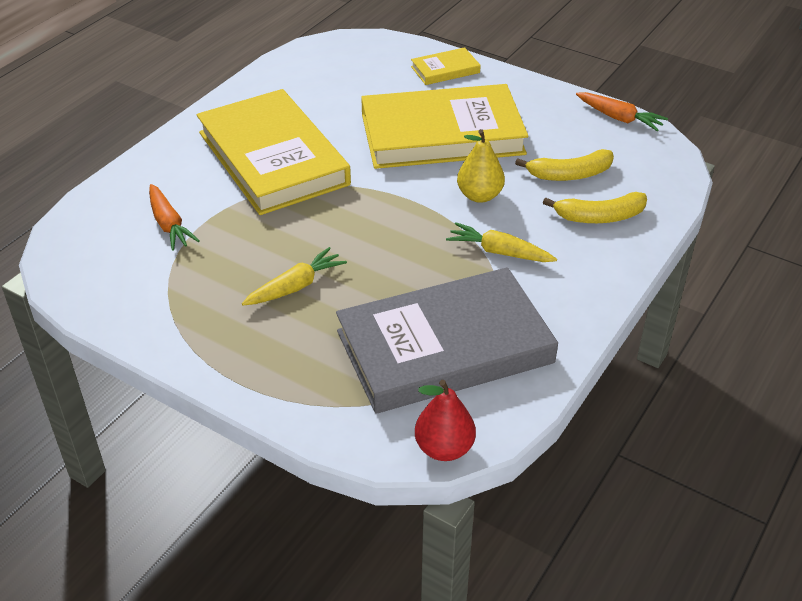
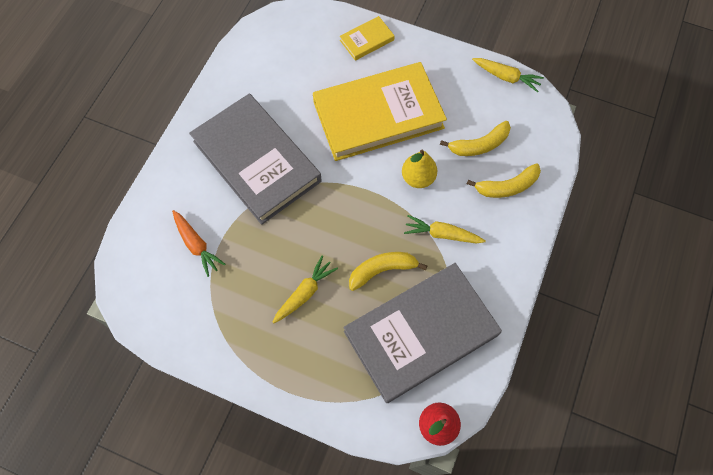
camera: 10 degrees left, 25 degrees up
(273, 158) = (256, 161): yellow book -> grey book
(408, 277) = (382, 270): none -> yellow banana
(619, 118) = (506, 77): orange carrot -> yellow carrot

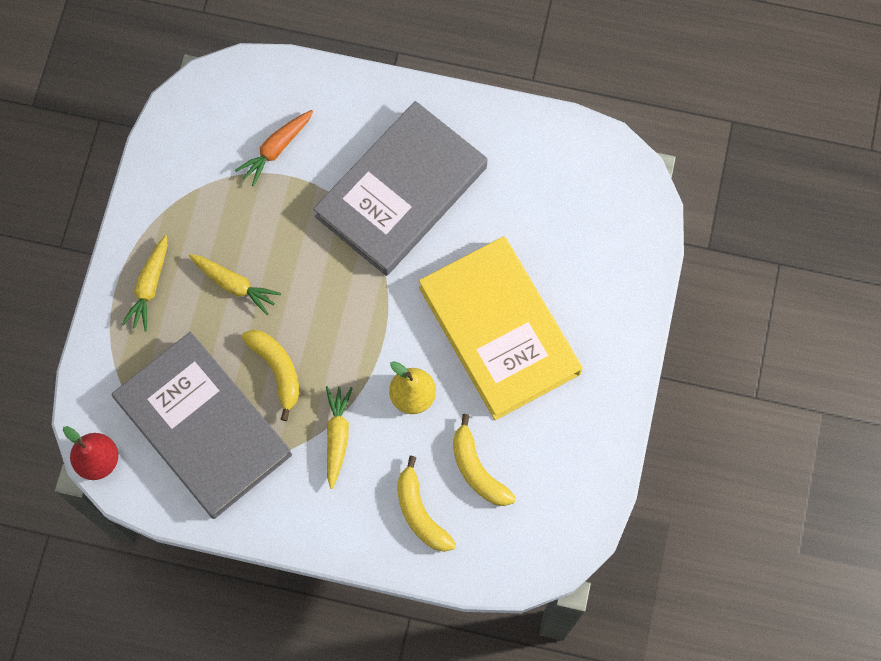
camera: 80 degrees right, 5 degrees up
(367, 40) = (619, 295): yellow book -> none
(506, 77) = (596, 496): yellow carrot -> yellow carrot (149, 287)

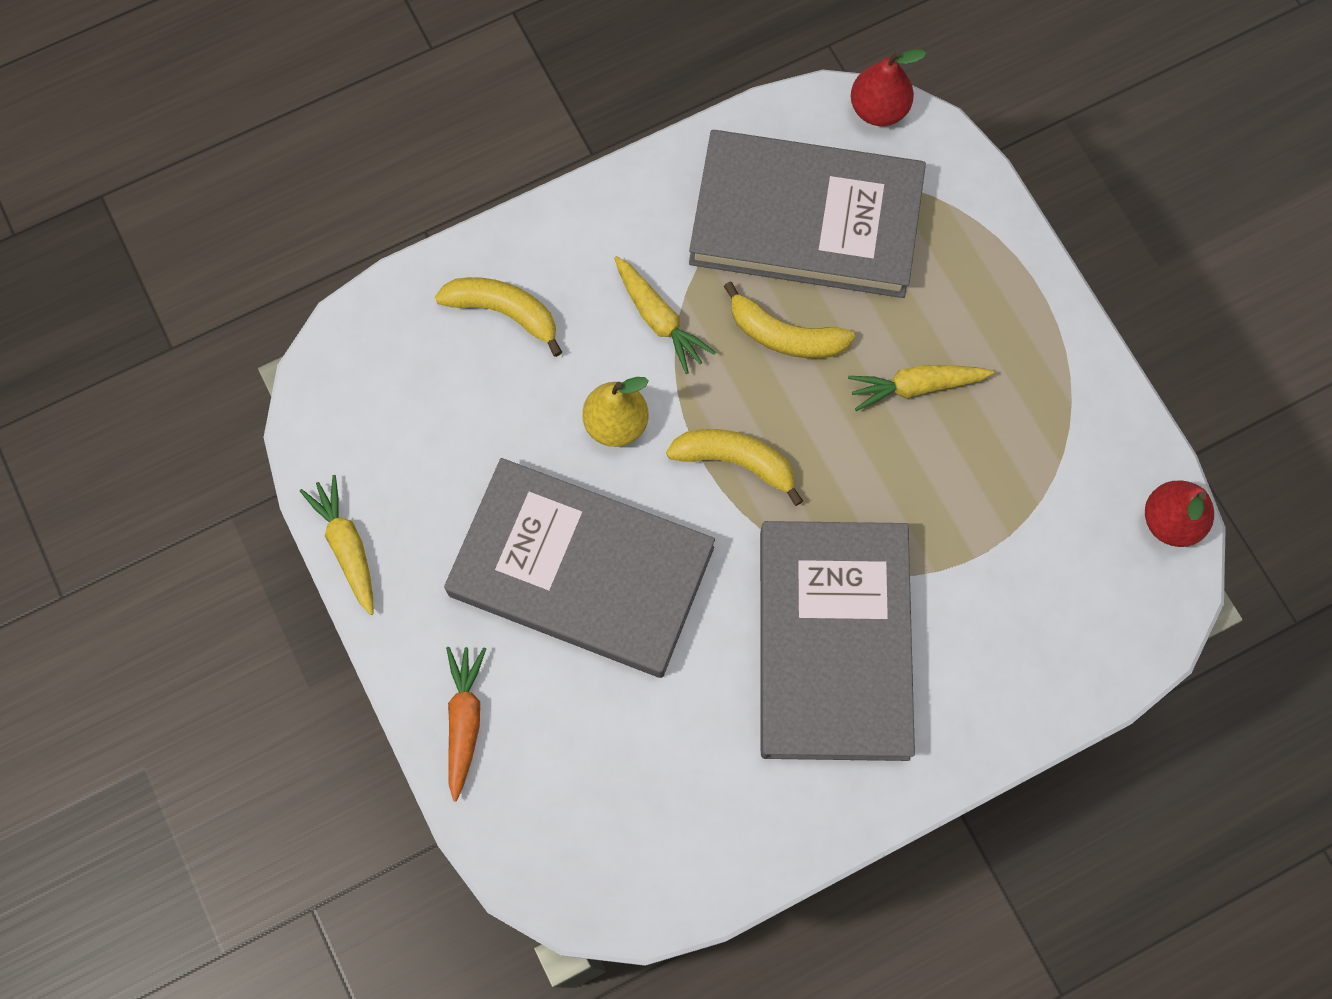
camera: 140 degrees right, 0 degrees up
(149, 287) = (1002, 312): yellow carrot -> yellow carrot (347, 547)
(176, 115) = (1170, 521): none -> red pear
(276, 149) = (1021, 575): orange carrot -> orange carrot (464, 721)
(477, 470) = (479, 402): yellow banana -> yellow banana (736, 461)
(499, 330) = (581, 571): yellow book -> grey book

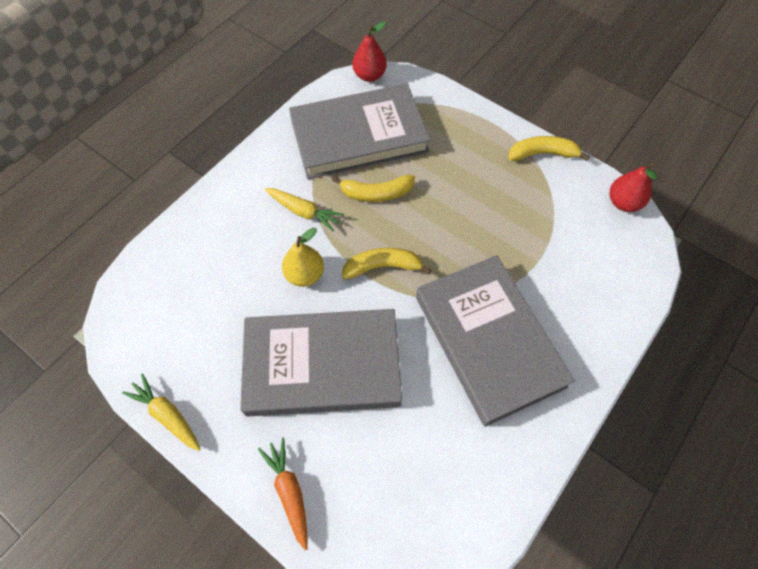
camera: 25 degrees left, 10 degrees down
(504, 312) = (213, 242): yellow banana -> yellow banana (542, 154)
(916, 386) = (458, 191): yellow carrot -> none

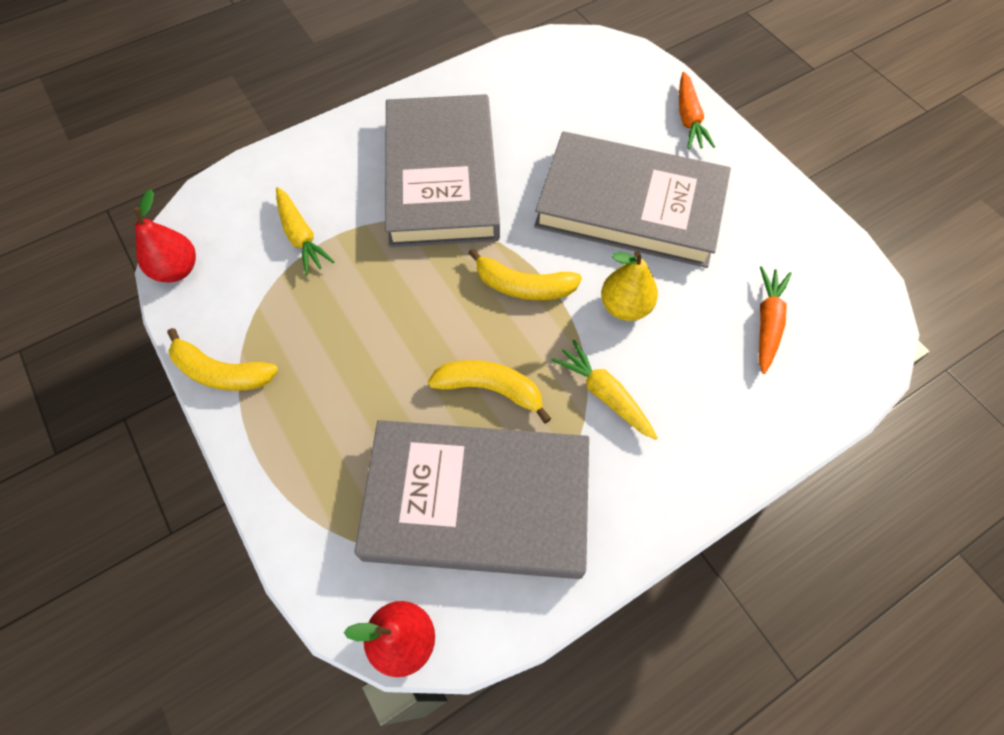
camera: 160 degrees left, 0 degrees up
(167, 415) = (807, 208): yellow carrot -> yellow carrot (301, 236)
(199, 295) = (767, 323): none -> orange carrot

